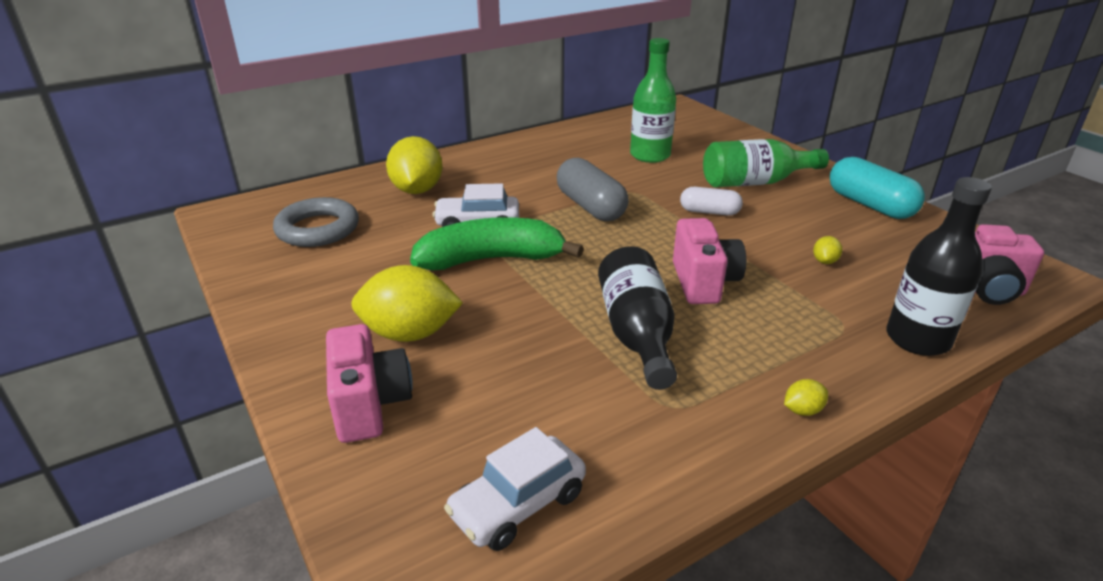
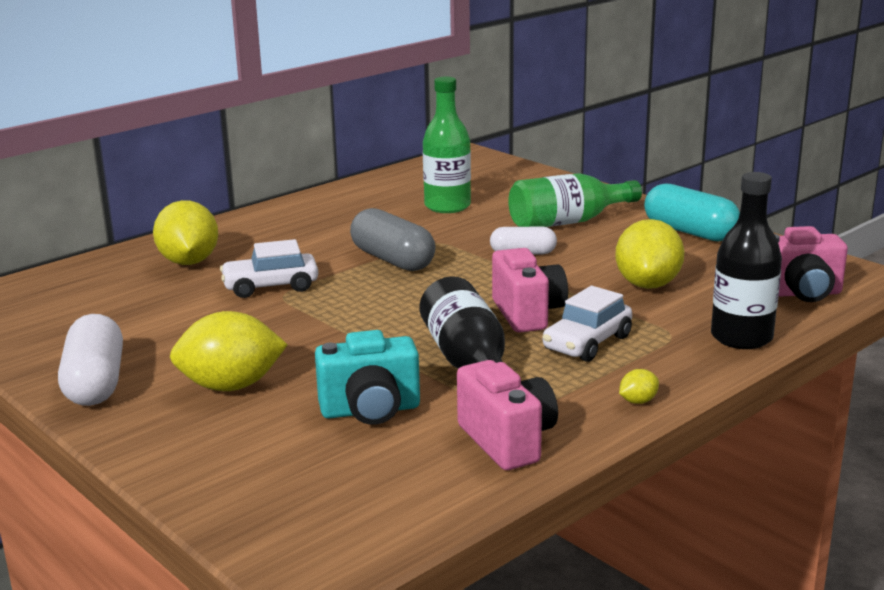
camera: 10 degrees left, 10 degrees down
(294, 313) = (95, 383): none -> white capsule
(318, 229) = (87, 308): grey ring -> none
(370, 405) = (212, 444): pink camera -> pink camera (507, 441)
(491, 259) = (297, 316): green banana -> none
(518, 504) = (385, 496): white car -> white car (587, 343)
(530, 383) = (370, 411): none -> turquoise camera
(824, 261) = (648, 284): yellow lemon -> yellow lemon, size x2.39

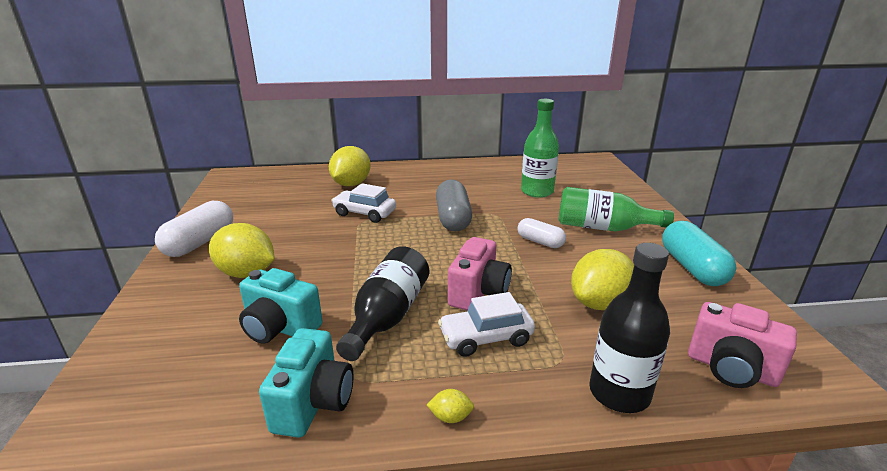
camera: 35 degrees right, 5 degrees up
(507, 441) = (313, 403): pink camera -> turquoise camera

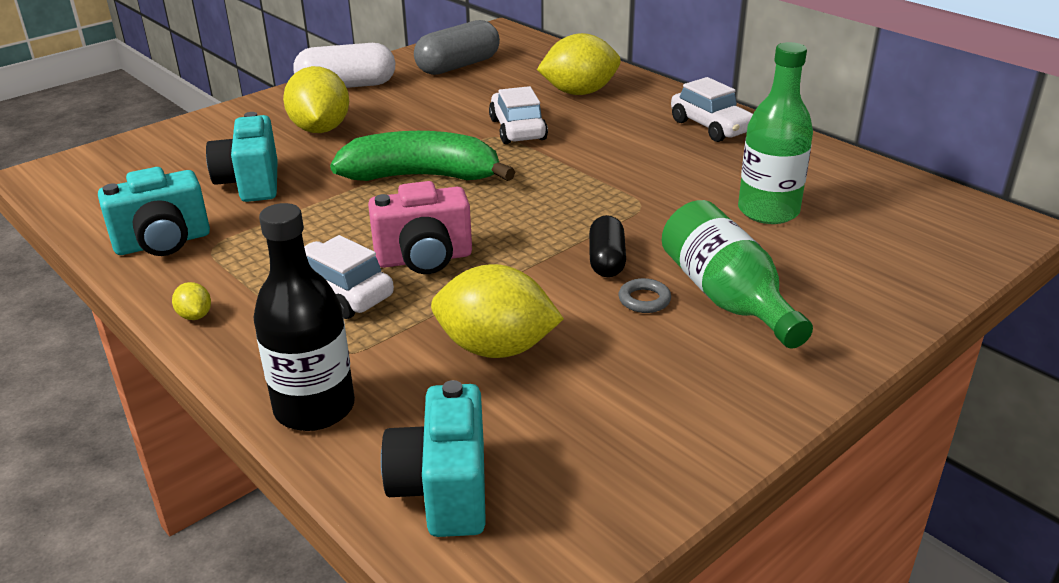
camera: 55 degrees right, 5 degrees up
(375, 260) = (422, 176): none -> green banana
(387, 316) = (322, 225): black bottle -> none
(441, 172) = (711, 127): none -> white car
(453, 218) = (584, 182): grey capsule -> grey capsule (458, 66)
(540, 242) = (607, 260): white capsule -> black capsule
(587, 246) = (644, 300): none -> grey ring
(692, 268) = (702, 408): turquoise capsule -> none
(731, 369) = (443, 490): pink camera -> turquoise camera

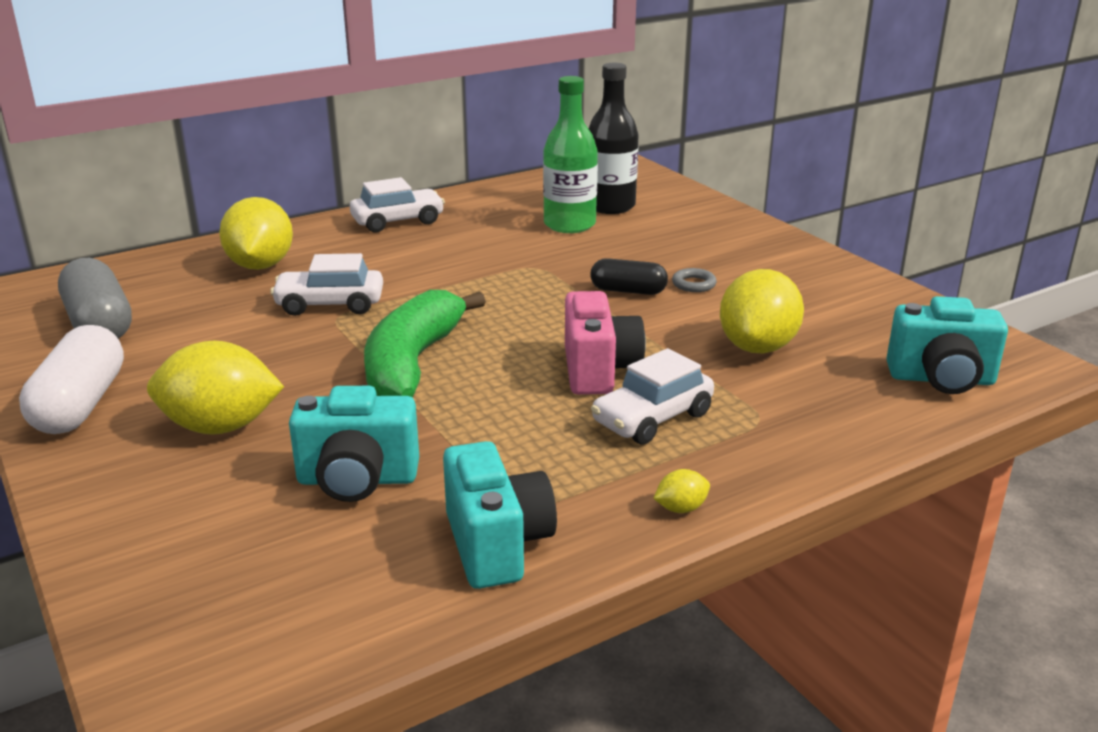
camera: 80 degrees left, 5 degrees down
(314, 408) = (845, 433): black bottle -> black bottle (610, 206)
(726, 298) = (696, 257): green bottle -> none

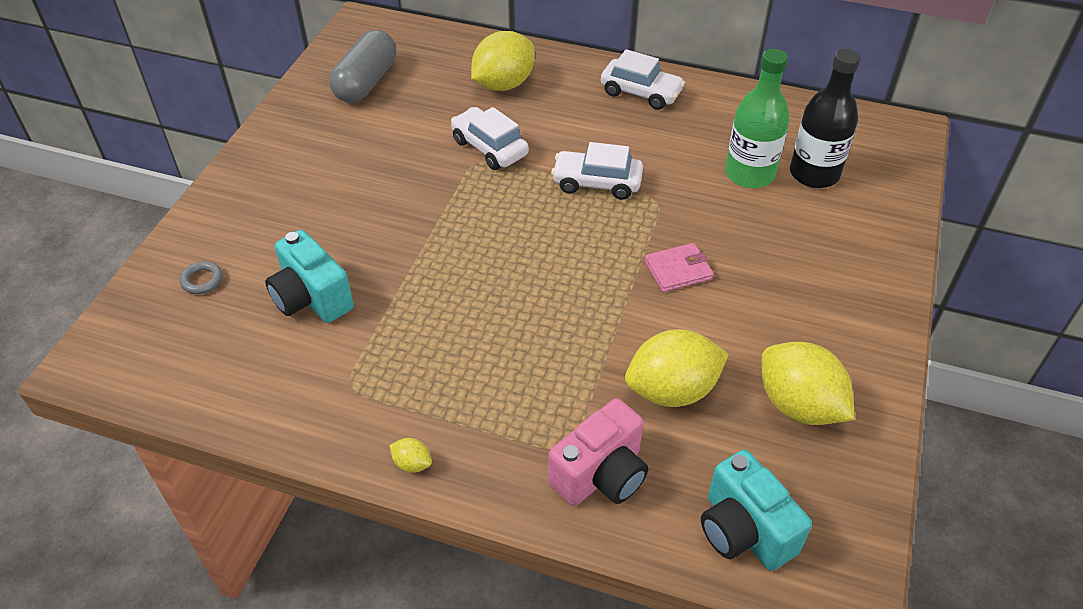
camera: 50 degrees right, 20 degrees up
(81, 404) = (283, 142): white capsule -> none
(220, 427) = (312, 208): yellow lemon -> yellow lemon (798, 405)
(412, 363) = (457, 233): green banana -> none
(497, 545) = (301, 399): turquoise camera -> none
(599, 371) = (542, 325): pink camera -> pink camera (601, 475)
(628, 291) = (678, 270): black capsule -> pink wallet
(652, 418) = (507, 388): white car -> white car (597, 183)
(693, 284) = (734, 299): grey ring -> grey ring (202, 280)

